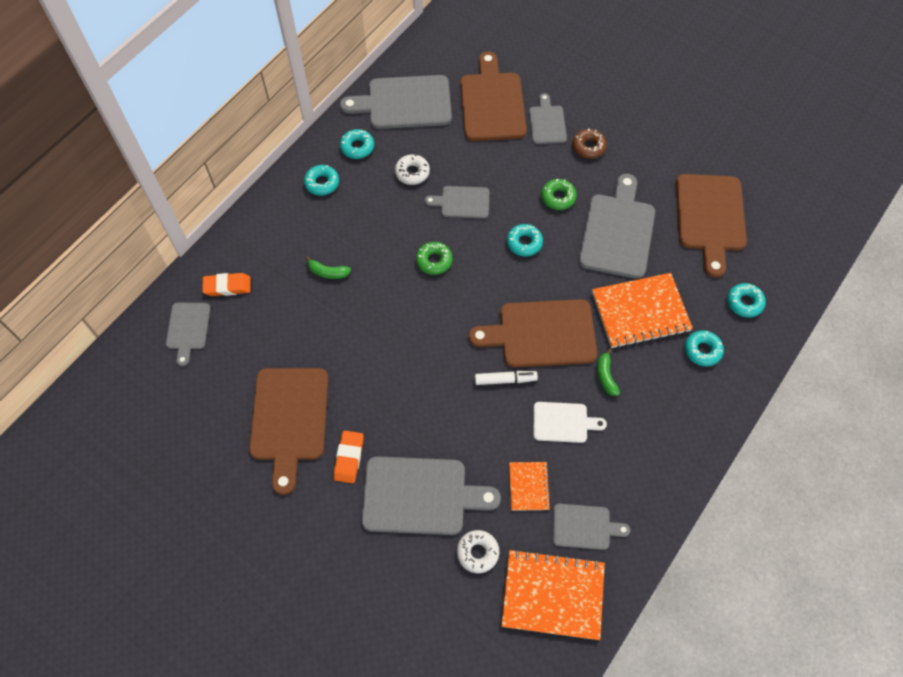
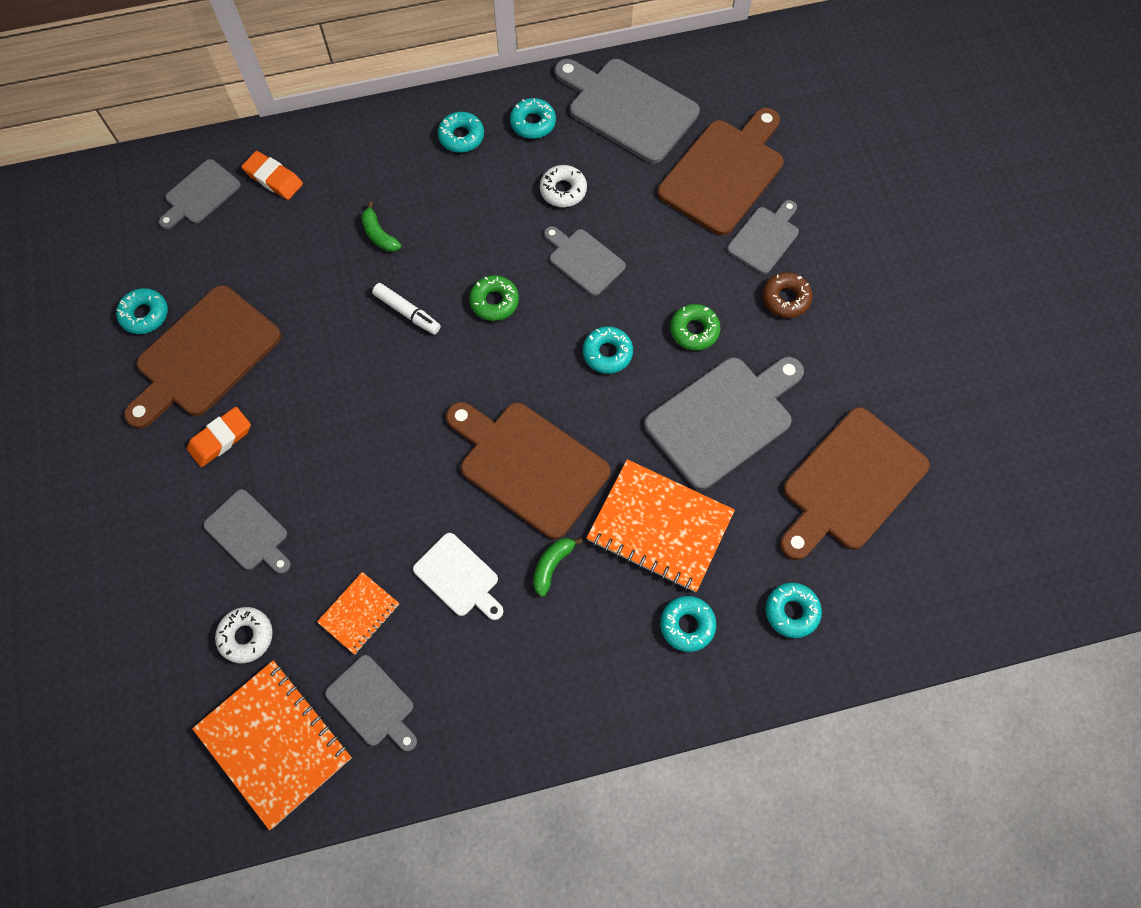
camera: 40 degrees right, 5 degrees up
(225, 425) = (145, 314): none -> turquoise donut
(420, 495) = (249, 532): grey cutting board -> grey cutting board, size x0.55
(505, 380) = (444, 484): white marker -> white marker (407, 312)

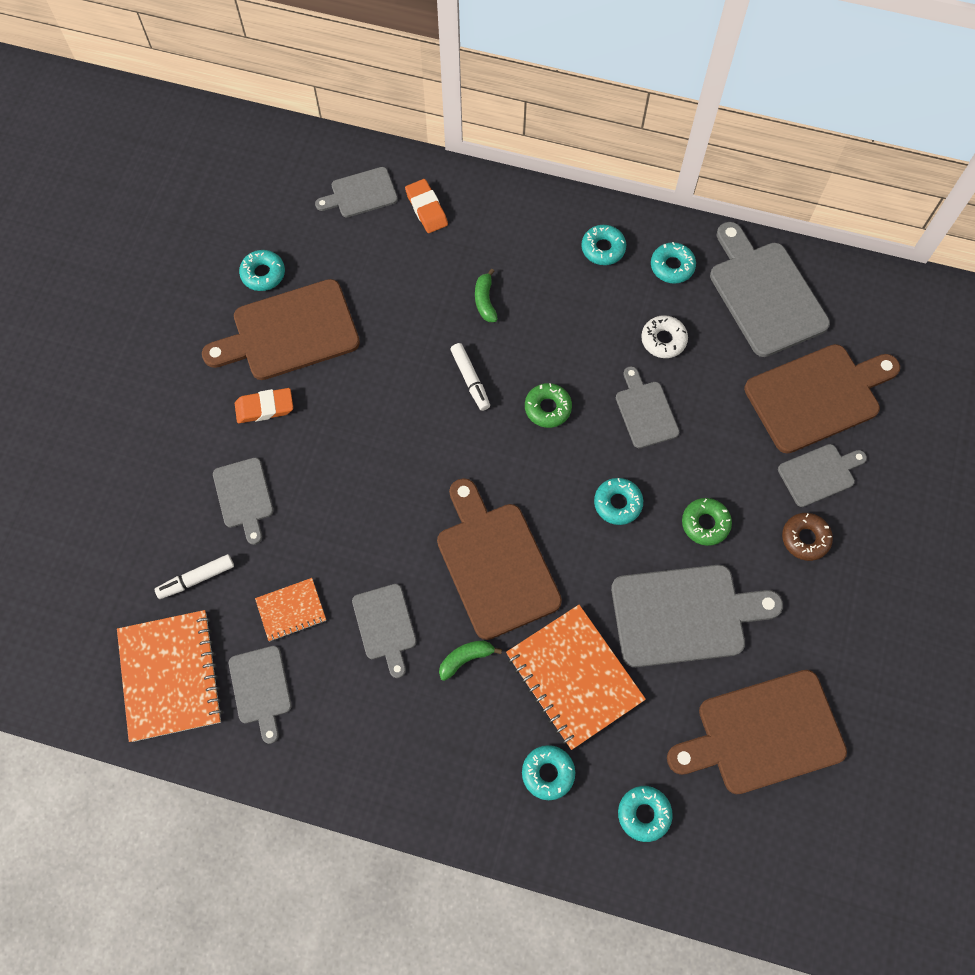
camera: 30 degrees right, 0 degrees up
(246, 636) = (196, 579): white donut -> white marker
(459, 577) = (385, 625): white cutting board -> grey cutting board

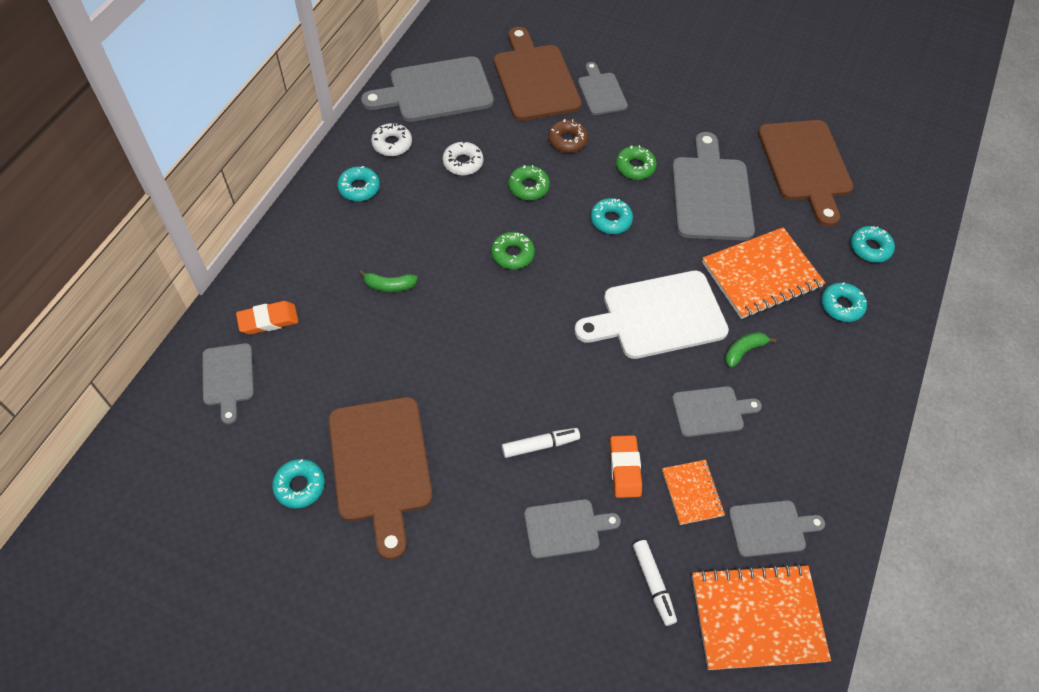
camera: 85 degrees left, 10 degrees down
(264, 408) = (466, 498): orange eraser -> orange eraser (624, 468)
(466, 659) = (744, 351): green banana -> green banana turned 75 degrees clockwise
(470, 380) = (471, 309): white marker -> white marker (540, 445)
(495, 564) = (658, 316): brown cutting board -> white cutting board
(645, 411) = (528, 187): grey cutting board -> green donut
(672, 266) = (392, 144): turquoise donut -> white donut
(805, 538) = (653, 111): brown donut -> brown donut (567, 140)

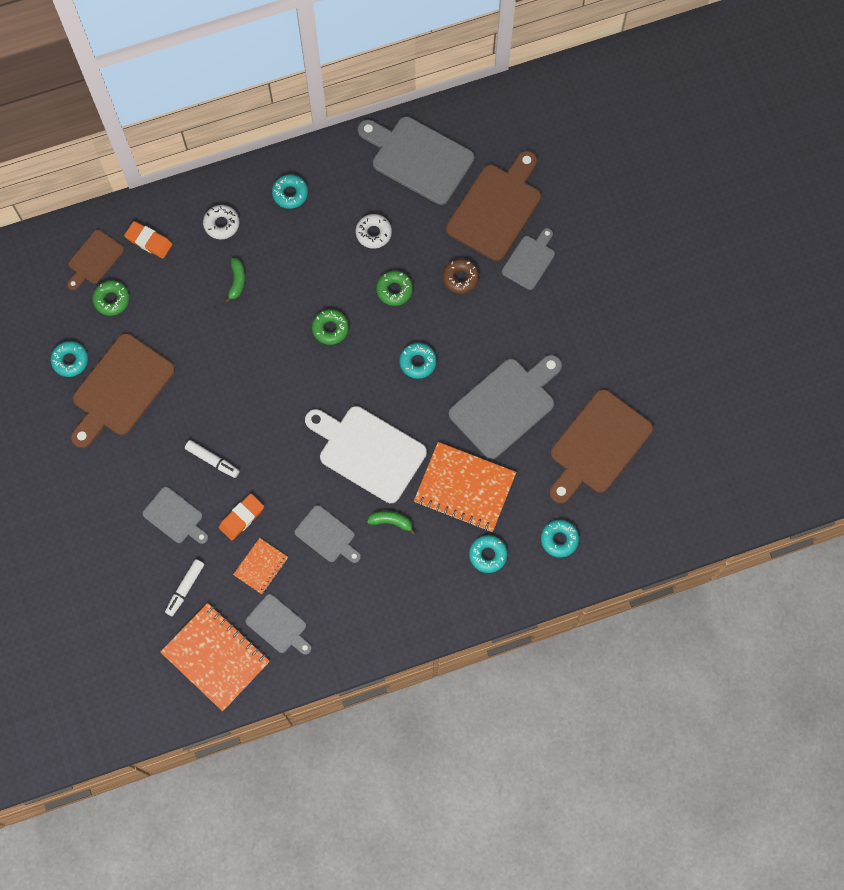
camera: 50 degrees right, 15 degrees up
(228, 378) = (94, 259): grey cutting board -> brown cutting board
(389, 285) = (237, 281): green banana -> green banana turned 135 degrees counterclockwise
(392, 144) = (345, 177): white donut -> white donut (221, 224)
(635, 167) = (480, 339): green donut -> green donut (111, 299)

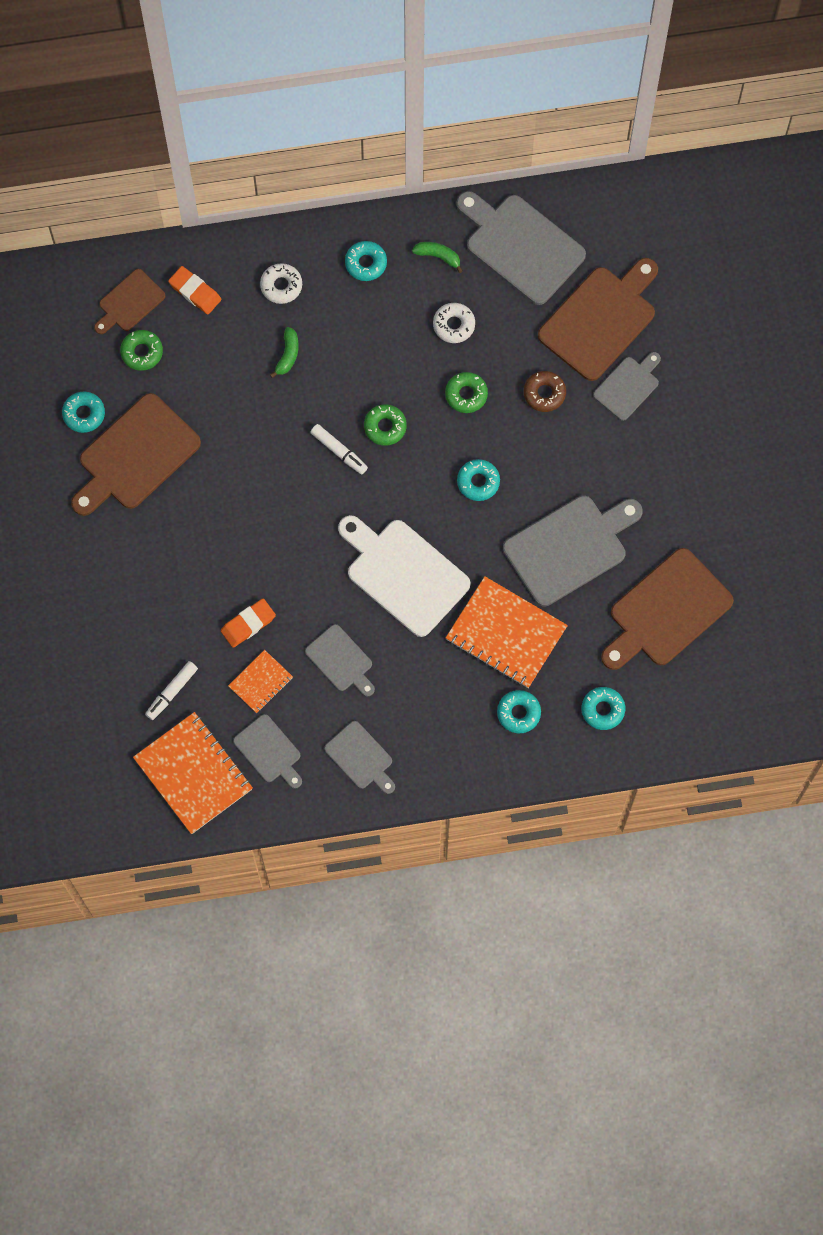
camera: 10 degrees right, 0 degrees up
(175, 517) = (173, 610): grey cutting board -> grey cutting board (361, 757)
(212, 460) = (226, 554): white marker -> white marker (339, 451)
(391, 522) = (416, 657): green banana -> green banana (438, 256)

